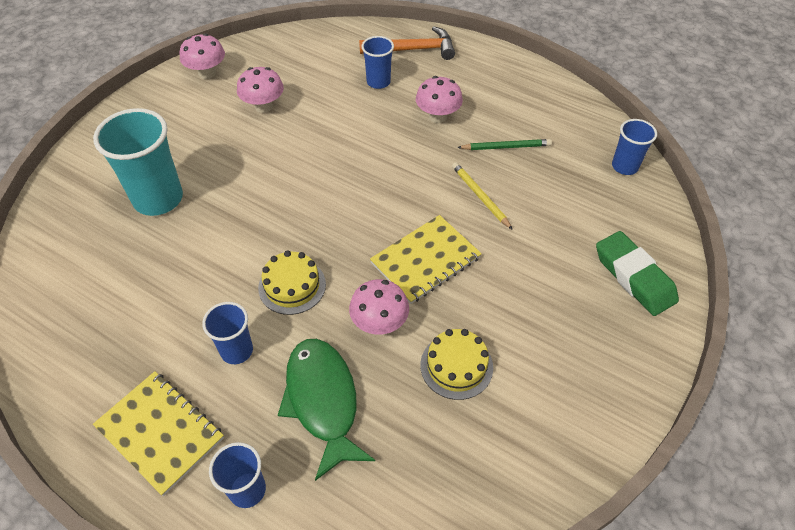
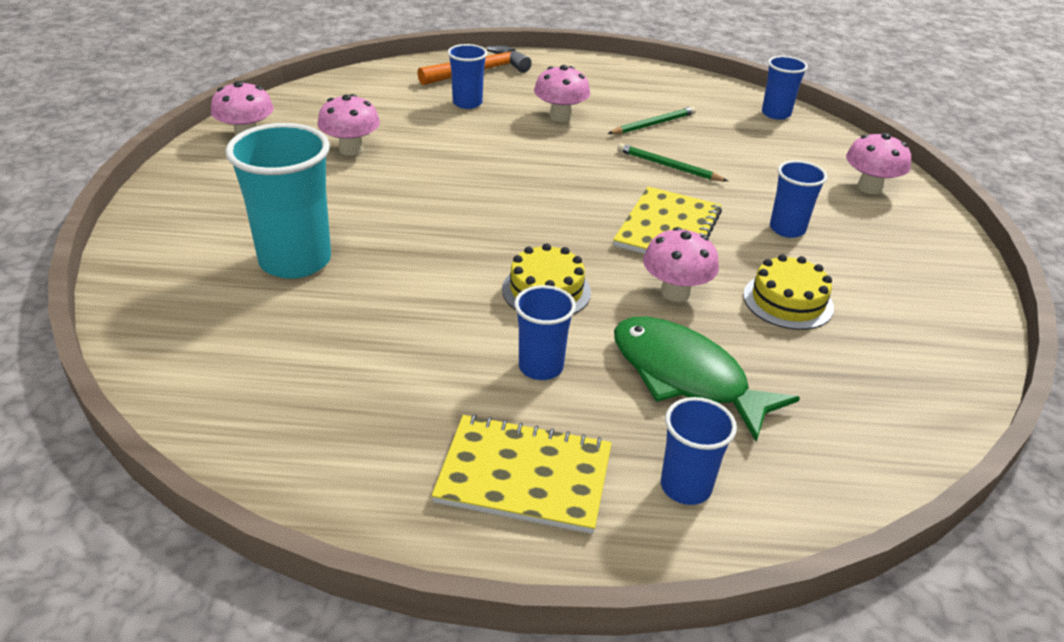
camera: 30 degrees left, 15 degrees down
(480, 196) = (668, 166): yellow pencil -> green pencil
(520, 295) = (787, 229): none -> blue cup
(634, 277) = (869, 188): green eraser -> pink mushroom

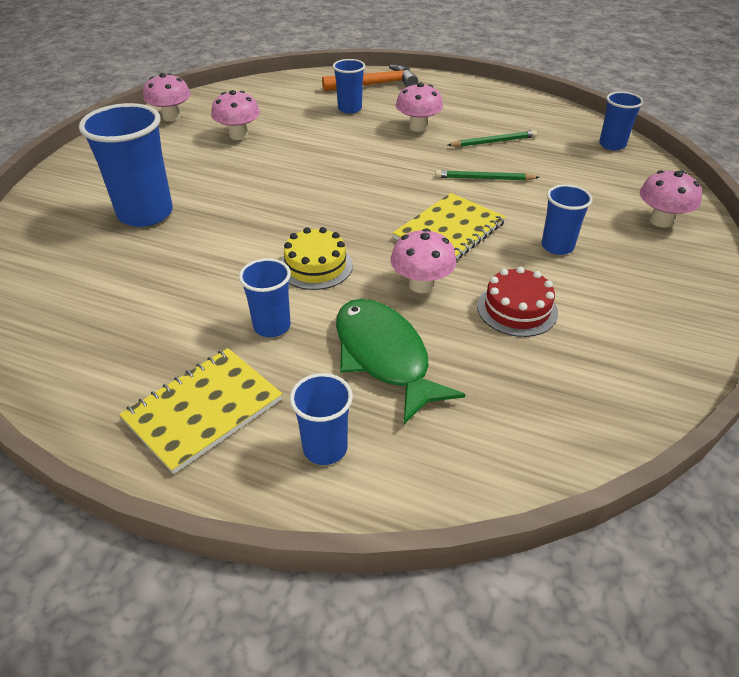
camera: 20 degrees right, 5 degrees up
(295, 261) = (145, 213): turquoise cup -> blue cup
(524, 476) = (203, 410): yellow notebook -> yellow notebook turned 75 degrees counterclockwise
(668, 166) = (484, 179): green pencil -> green pencil turned 45 degrees counterclockwise
(788, 301) = (517, 309): yellow cake -> red cake

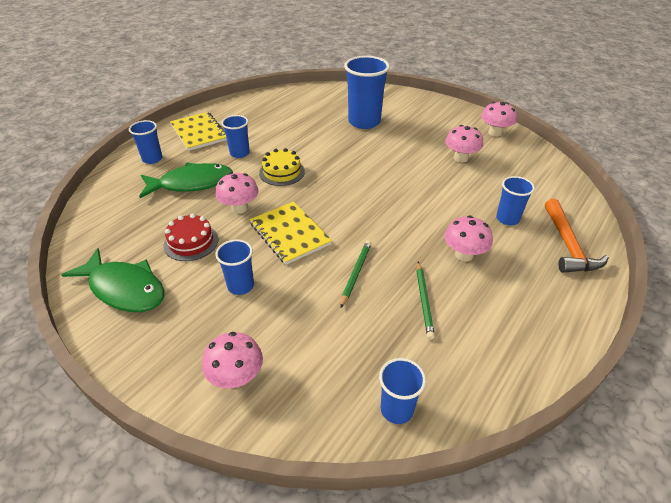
camera: 105 degrees right, 0 degrees up
(637, 339) = (124, 289): none -> green fish

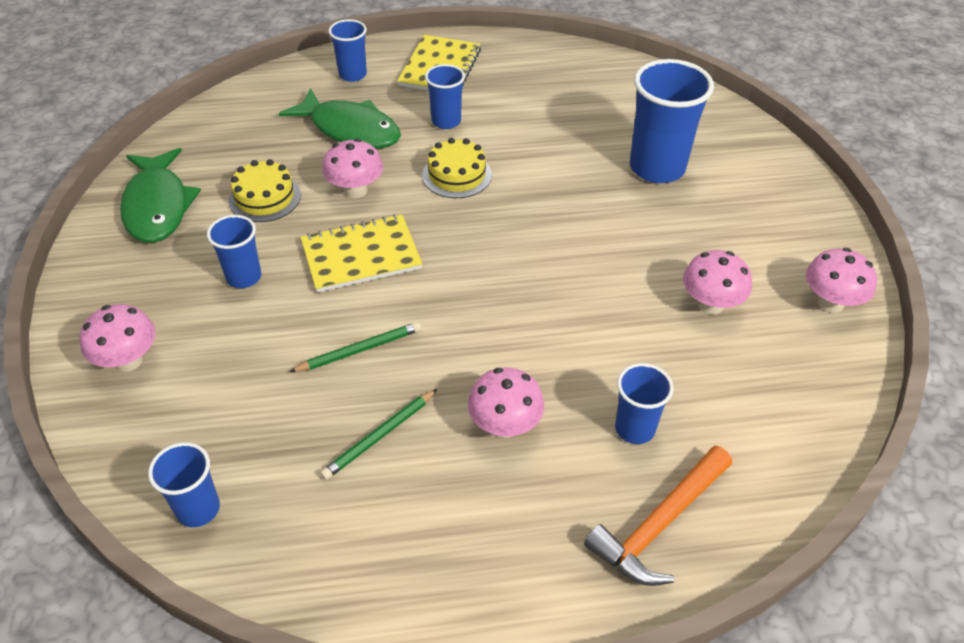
camera: 45 degrees right, 5 degrees up
(191, 242) = (264, 197): red cake -> yellow cake
(290, 234) = (361, 256): yellow notebook -> yellow notebook turned 60 degrees clockwise

